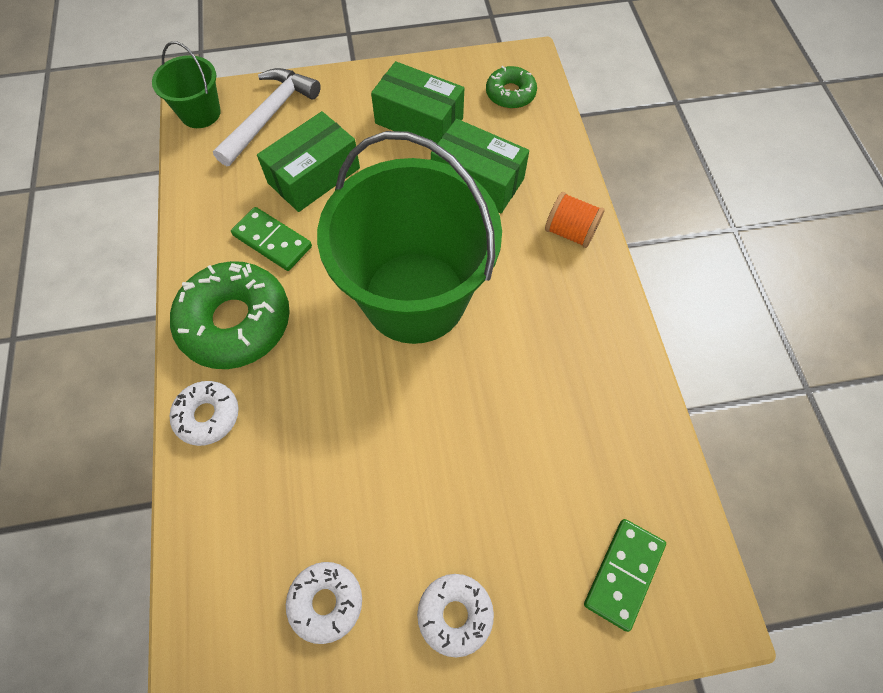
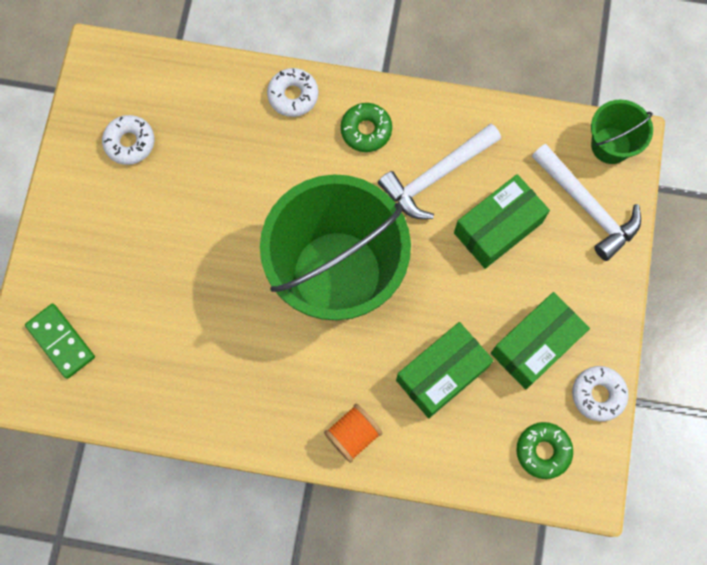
camera: 110 degrees right, 10 degrees up
(235, 322) = (366, 130): green donut -> green donut, size x0.54
(272, 241) = (436, 175): green domino -> white hammer
(314, 175) = (498, 228): green box -> green box turned 75 degrees clockwise
(455, 614) = (86, 220): white donut -> white donut (598, 394)

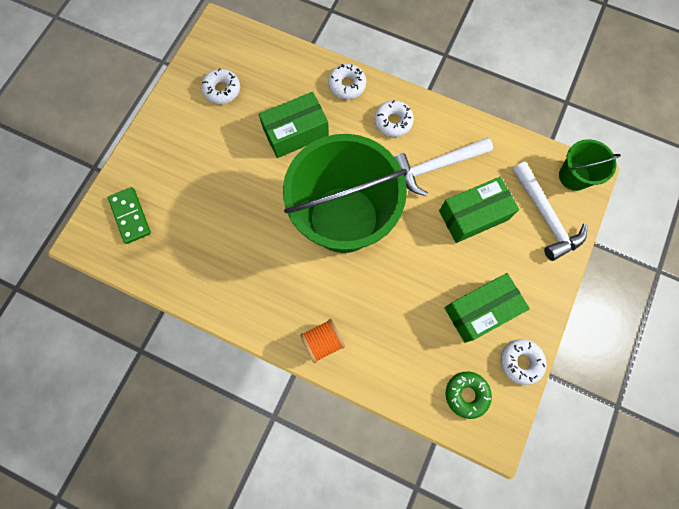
camera: 15 degrees right, 0 degrees up
(366, 130) = (393, 121): green donut -> white donut
(442, 373) = (403, 313): green box -> green box (295, 132)

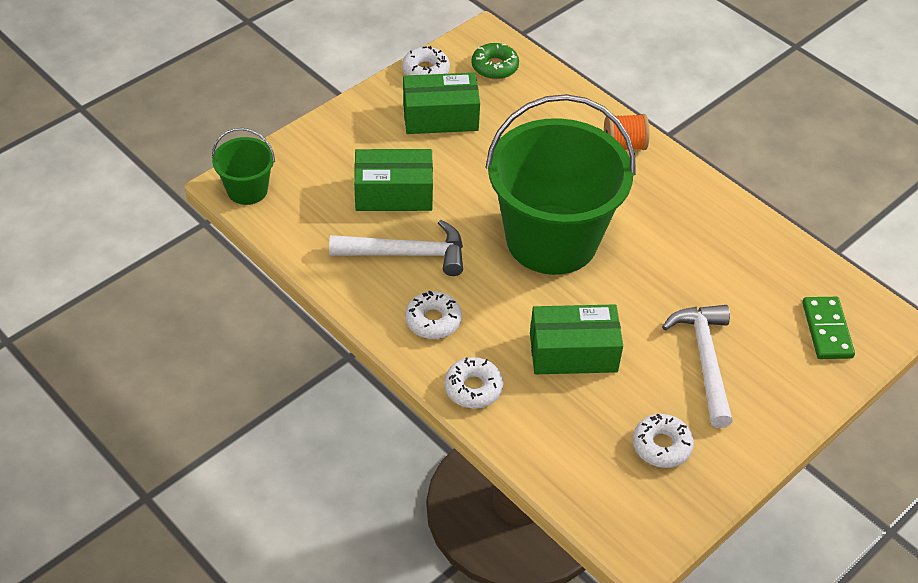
camera: 160 degrees left, 25 degrees down
(545, 216) = (311, 166): white hammer -> white hammer (705, 360)

